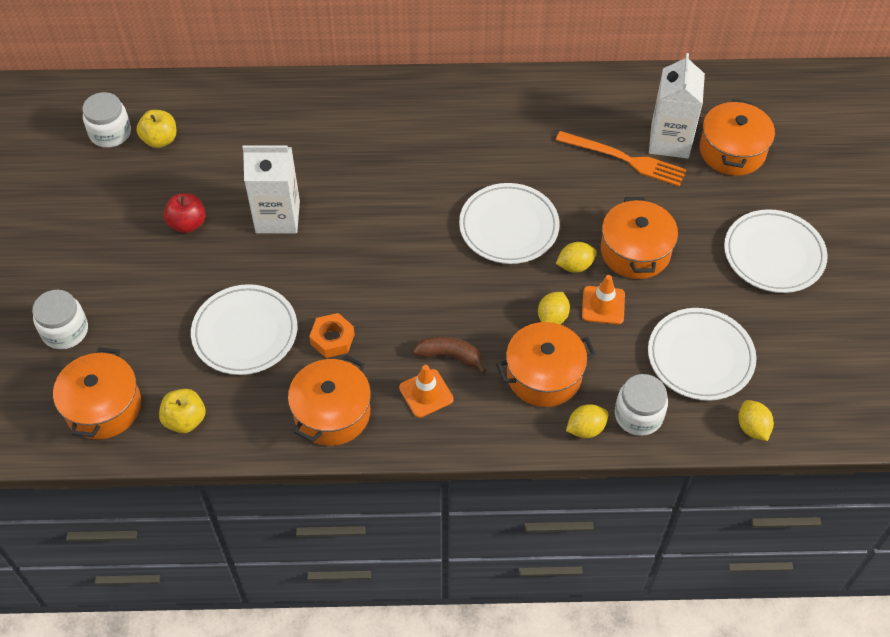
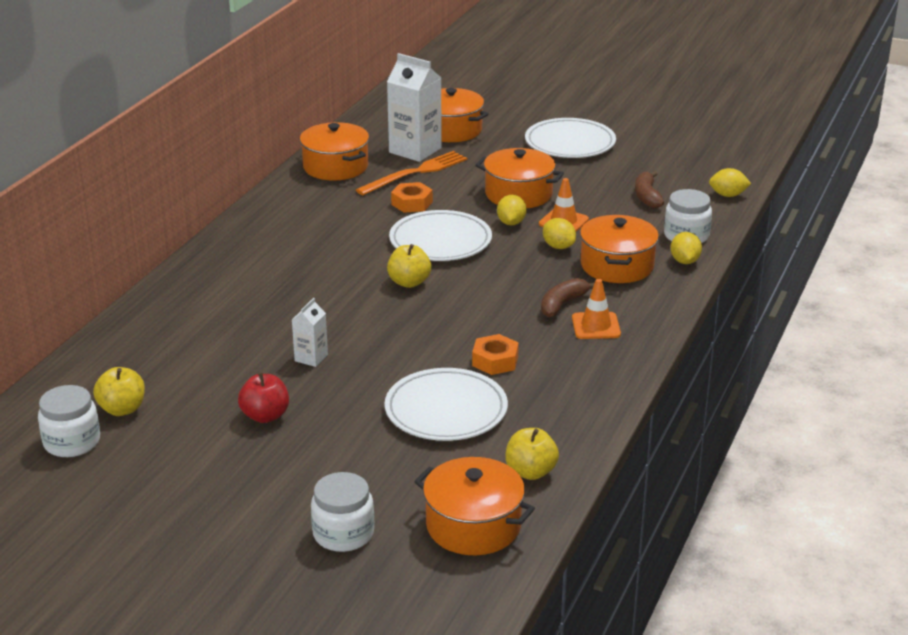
camera: 65 degrees left, 25 degrees down
(277, 217) = (311, 358): white carton -> white carton, size x0.51
(332, 413) = (583, 381): orange pot -> orange pot (335, 167)
(425, 233) = (409, 282): none -> yellow apple
(565, 180) = (412, 203): none -> orange nut
(700, 357) = (647, 197): white plate -> brown banana

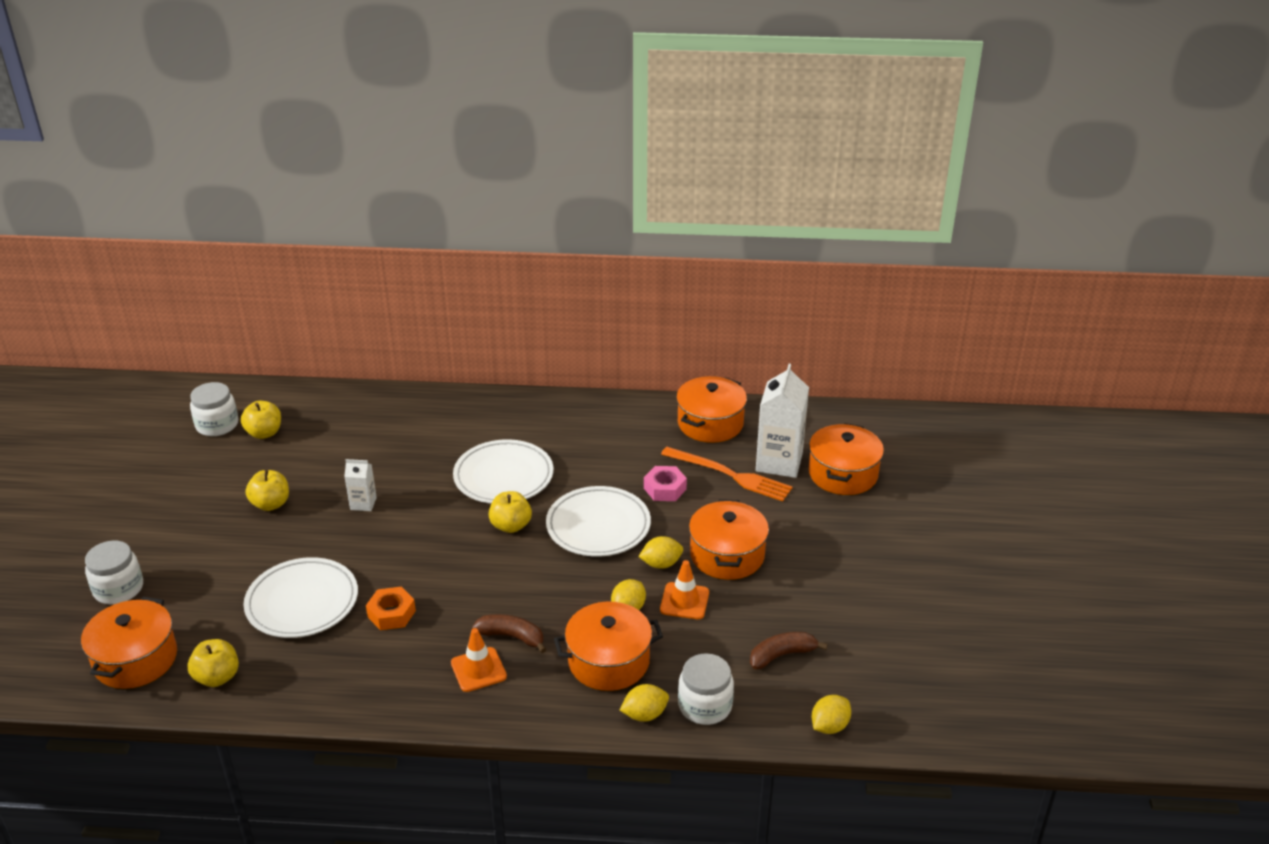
camera: 70 degrees right, 5 degrees up
(265, 416) = (271, 504): red apple -> yellow apple
(412, 203) = (665, 489): orange nut -> pink nut
(570, 143) = (874, 567): white plate -> white plate (503, 476)
(728, 195) = (829, 726): yellow lemon -> yellow lemon turned 60 degrees clockwise

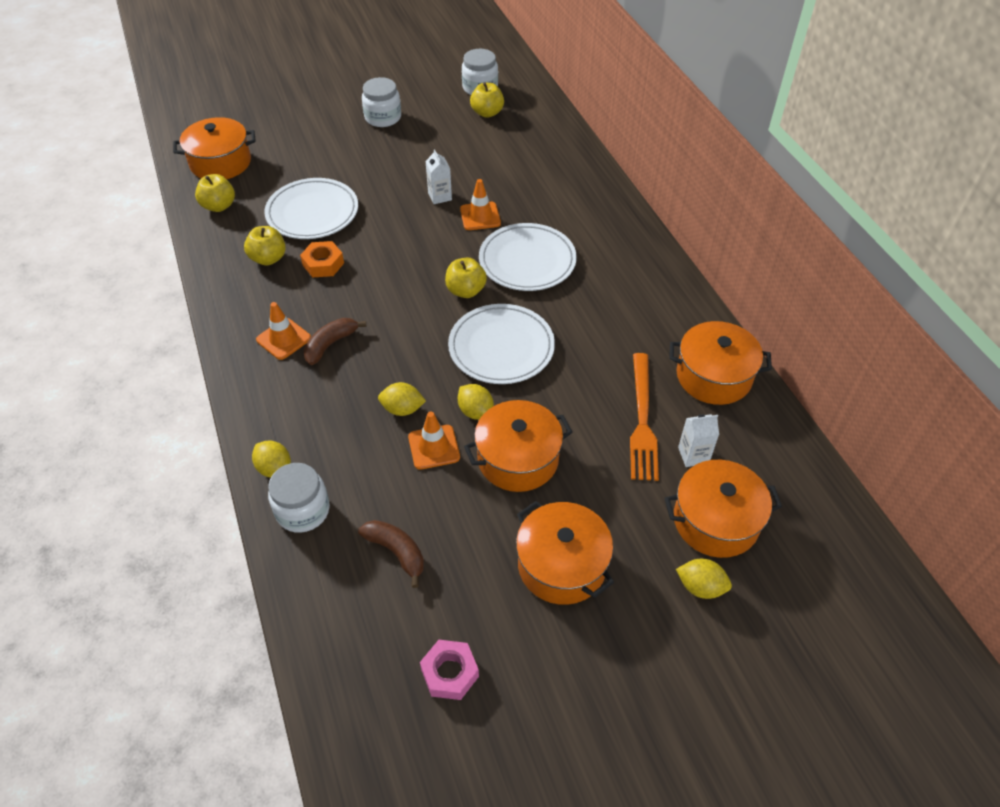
camera: 65 degrees right, 15 degrees up
(118, 589) = (283, 125): white jar -> white jar (383, 117)
(271, 504) = (409, 151): yellow apple -> yellow apple (268, 258)
(417, 486) = (480, 216): none -> orange traffic cone
(512, 637) = (330, 344): brown banana -> brown banana turned 135 degrees counterclockwise
(609, 661) = (329, 419): orange pot -> orange pot (562, 565)
(665, 489) = (585, 376): pink nut -> pink nut (449, 673)
(779, 462) = (693, 455): white carton -> white carton, size x0.51
(829, 726) = (315, 625): yellow lemon -> yellow lemon (700, 587)

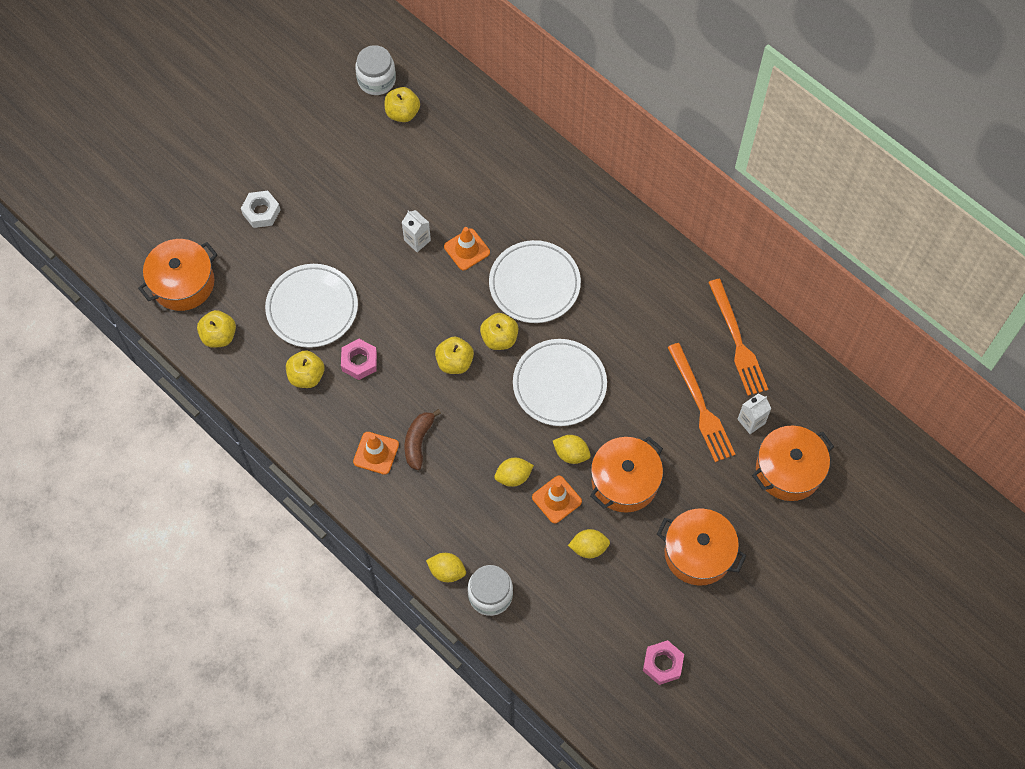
camera: 25 degrees left, 15 degrees up
(322, 138) = (261, 212): none -> white nut
(323, 264) = (359, 362): orange nut -> pink nut
(383, 117) = (304, 160): white jar -> none
(396, 552) = (578, 596): brown banana -> none
(410, 294) = (454, 362): none -> yellow apple
(700, 587) = (798, 527): yellow lemon -> yellow lemon (588, 548)
(713, 376) = (737, 341): orange pot -> orange fork

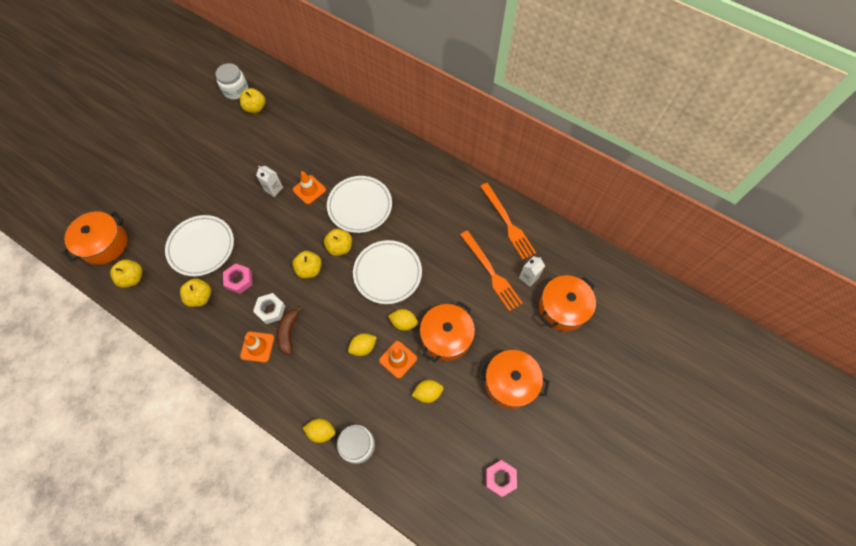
camera: 10 degrees left, 0 degrees up
(261, 212) = (160, 186): white nut -> white nut (270, 310)

